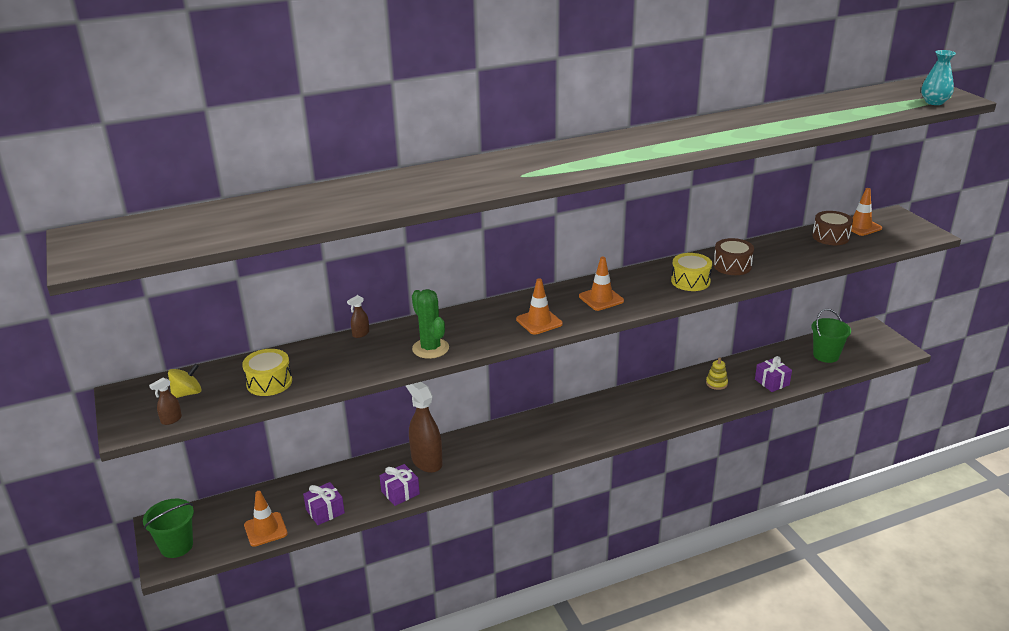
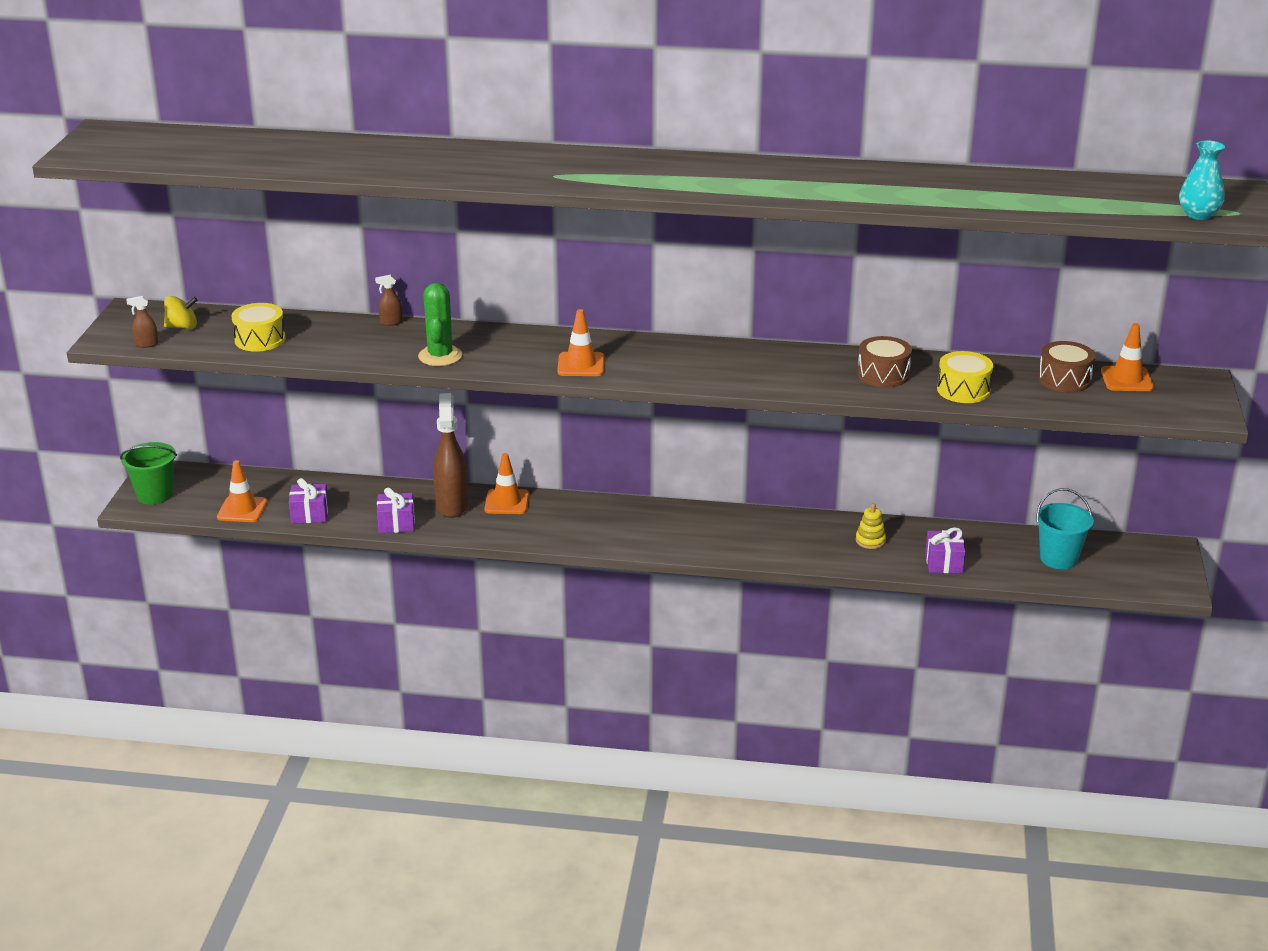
camera: 30 degrees right, 0 degrees up
(601, 299) = (678, 363): orange traffic cone -> orange traffic cone (507, 502)
(690, 281) = (807, 375): yellow drum -> yellow drum (963, 390)
(826, 355) = (1058, 558): green bucket -> turquoise bucket

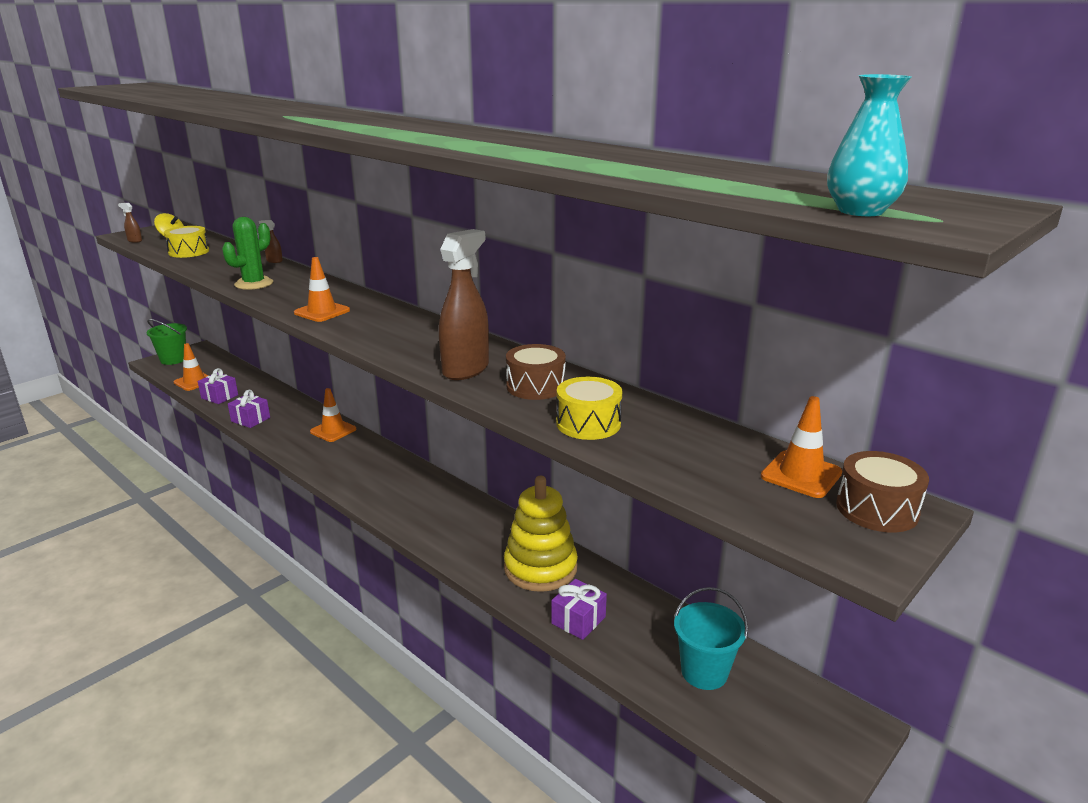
camera: 35 degrees right, 5 degrees down
(452, 505) = (300, 420): brown spray bottle -> brown spray bottle (466, 369)
(870, 541) = (540, 568): yellow stacking toy -> yellow stacking toy, size x2.29
(1064, 379) = (720, 450): brown drum -> brown drum (877, 509)

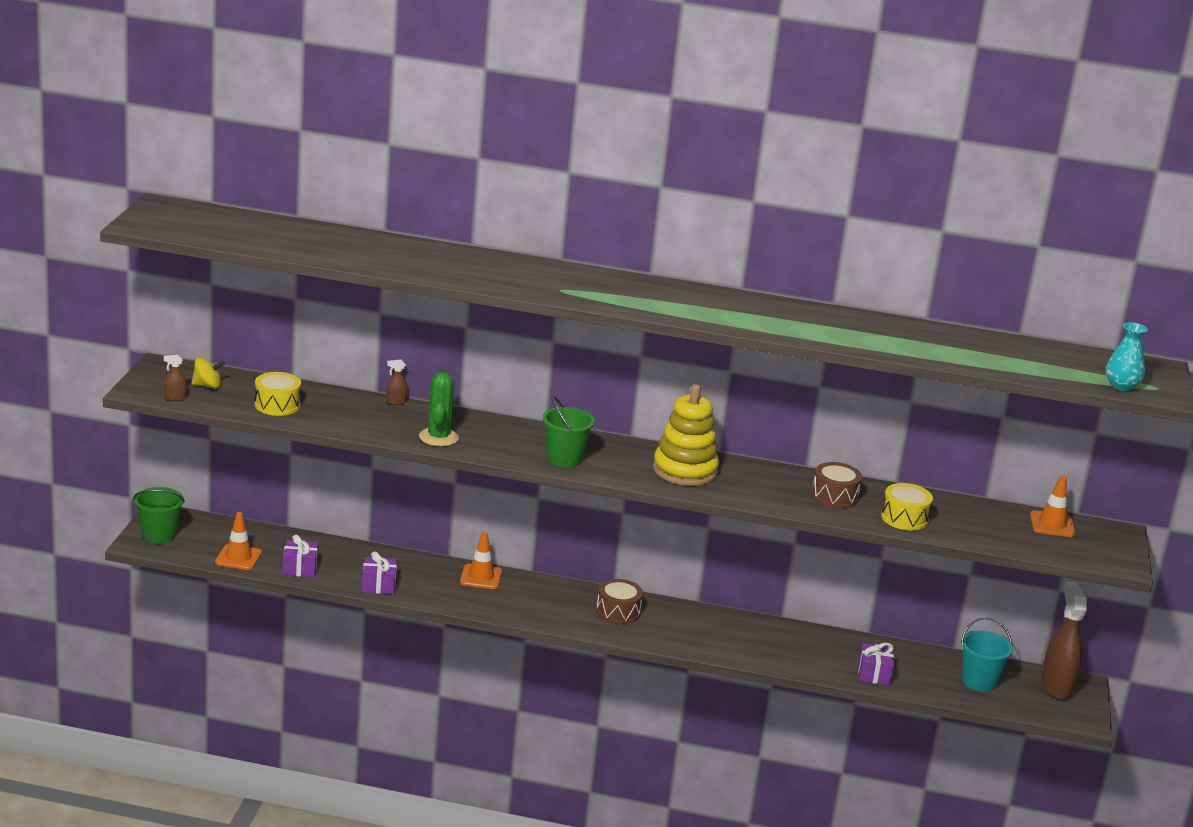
camera: 35 degrees left, 0 degrees up
(322, 312) = (564, 459): orange traffic cone -> green bucket
(466, 369) = (768, 492): brown spray bottle -> brown spray bottle (1056, 687)
(540, 568) = (809, 647): yellow stacking toy -> yellow stacking toy (685, 470)
(877, 509) = (1104, 536): brown drum -> brown drum (618, 612)

